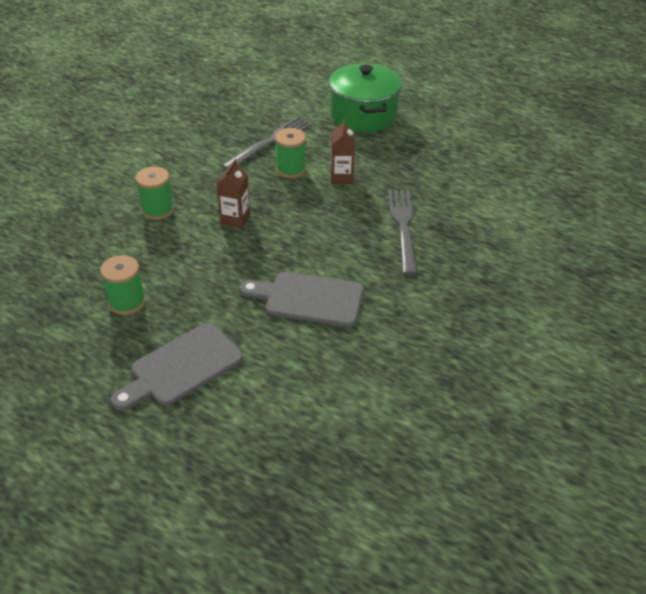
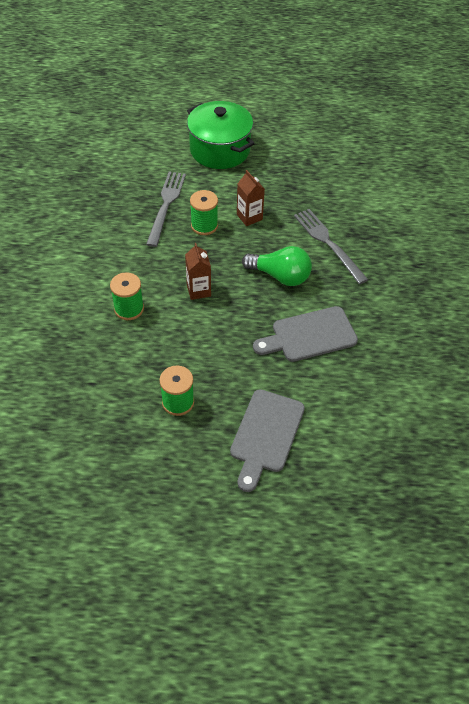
camera: 30 degrees left, 10 degrees up
(326, 236) = (280, 276): none -> green light bulb

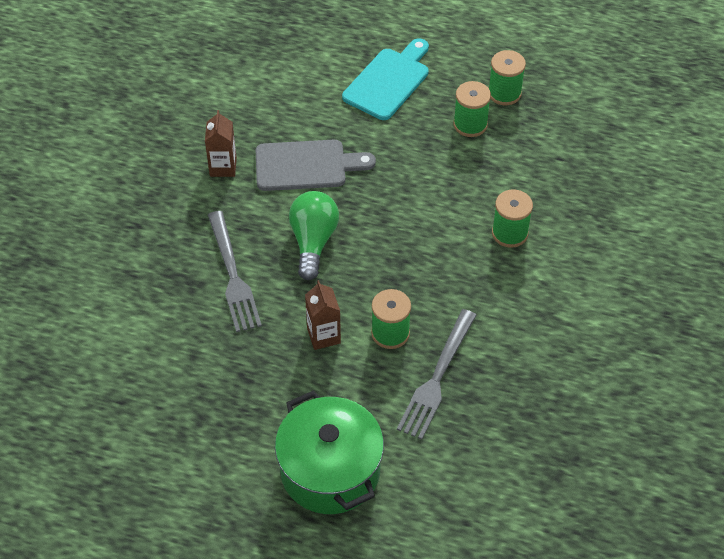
camera: 165 degrees left, 0 degrees up
(150, 443) = (504, 93): none -> green spool
(198, 290) = (420, 241): brown carton -> brown carton (223, 167)
(265, 435) = (389, 81): grey cutting board -> turquoise cutting board
(280, 276) = (313, 242): green light bulb -> green light bulb turned 60 degrees clockwise

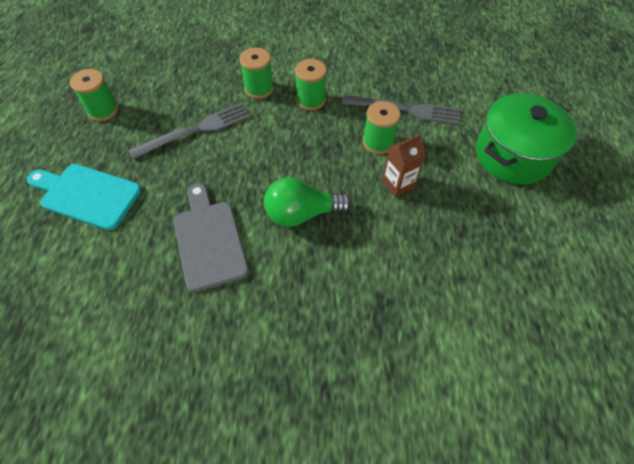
camera: 105 degrees left, 5 degrees up
(223, 167) = (222, 319): brown carton -> none
(233, 275) = (360, 269): grey fork -> grey fork (196, 130)
(470, 124) = (142, 127): green spool -> green spool (310, 100)

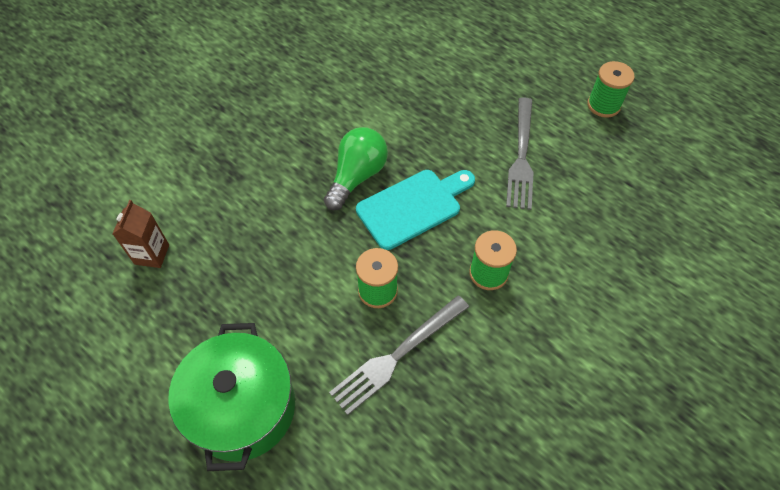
camera: 130 degrees right, 0 degrees up
(87, 195) = (502, 60): turquoise cutting board -> turquoise cutting board (413, 207)
(209, 240) = (390, 108): grey cutting board -> none
(258, 89) = (544, 237): green spool -> none
(398, 184) = (315, 267): brown carton -> brown carton (152, 254)

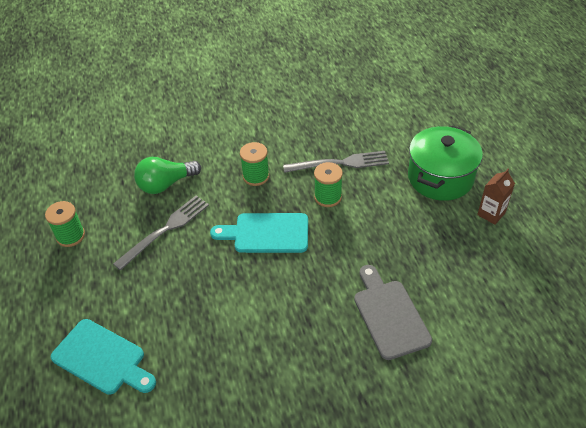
camera: 145 degrees left, 10 degrees down
(152, 254) = (468, 288): brown carton -> brown carton (491, 214)
(227, 185) = (389, 315): none -> grey cutting board
(357, 176) = (288, 273): green light bulb -> green light bulb (166, 184)
(455, 37) = (102, 359): none -> turquoise cutting board

